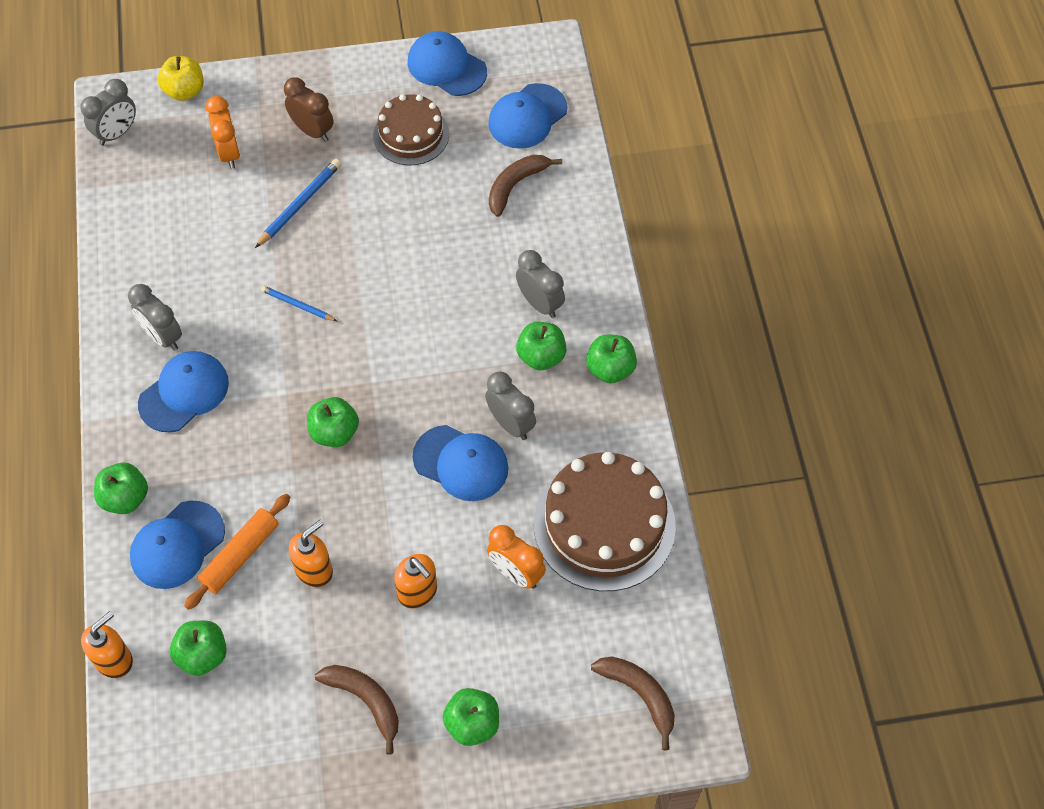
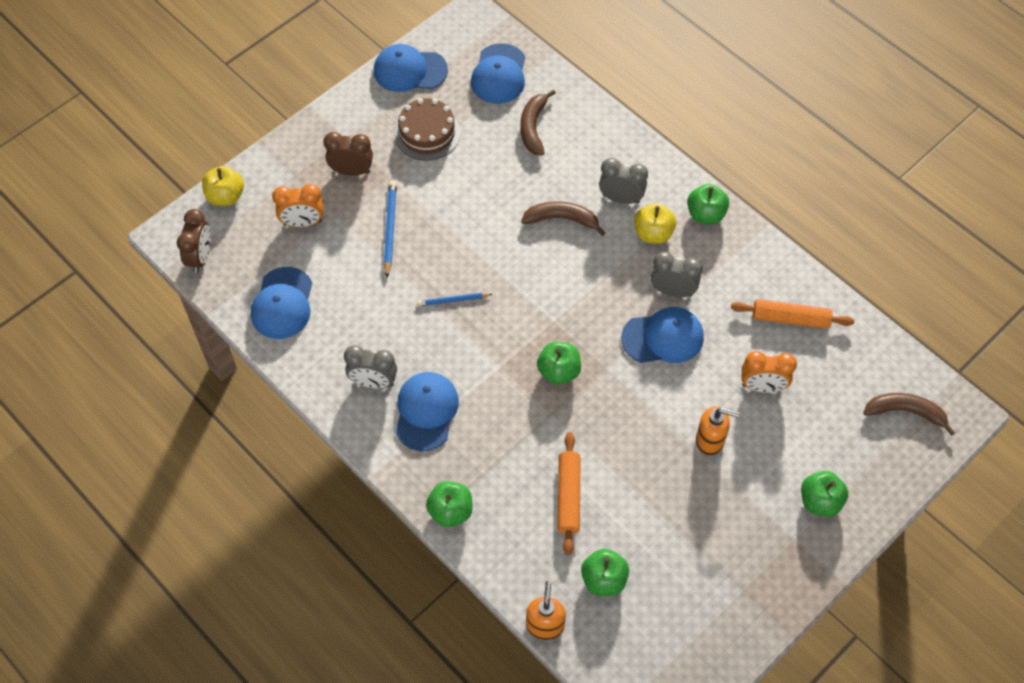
camera: 35 degrees left, 0 degrees up
(117, 133) = (200, 257): grey clock -> brown clock
(177, 545) = (518, 518): blue cap -> blue cap (282, 303)
(229, 153) = (303, 222): orange clock -> orange clock turned 135 degrees clockwise
(314, 570) = (628, 472): orange soap dispenser -> none
(365, 700) = (739, 534): brown banana -> brown banana (561, 219)
(541, 356) = (653, 233): green apple -> yellow apple
(604, 525) = (790, 318): brown cake -> orange rolling pin

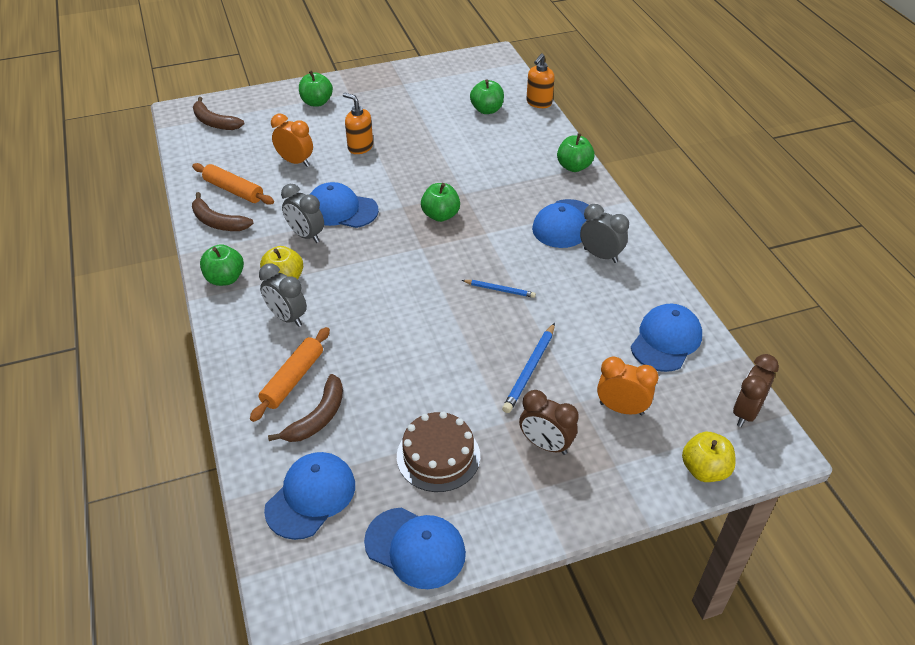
camera: 155 degrees left, 15 degrees down
(561, 219) = (356, 319): brown banana -> brown banana (218, 222)
(568, 496) = (483, 150): orange rolling pin -> orange rolling pin (293, 379)

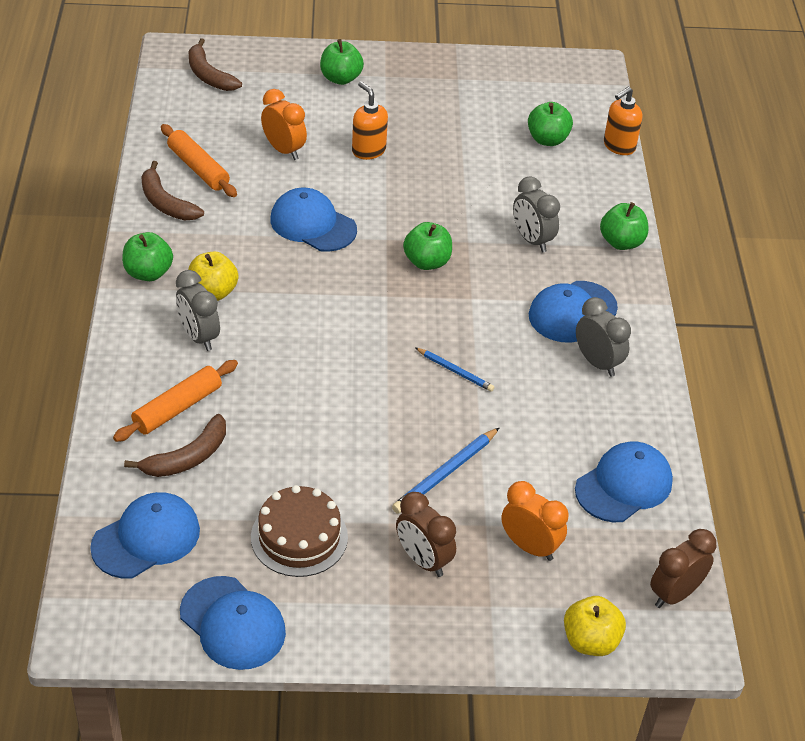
camera: 15 degrees right, 0 degrees up
(306, 235) = (259, 245): grey clock -> grey clock (532, 240)

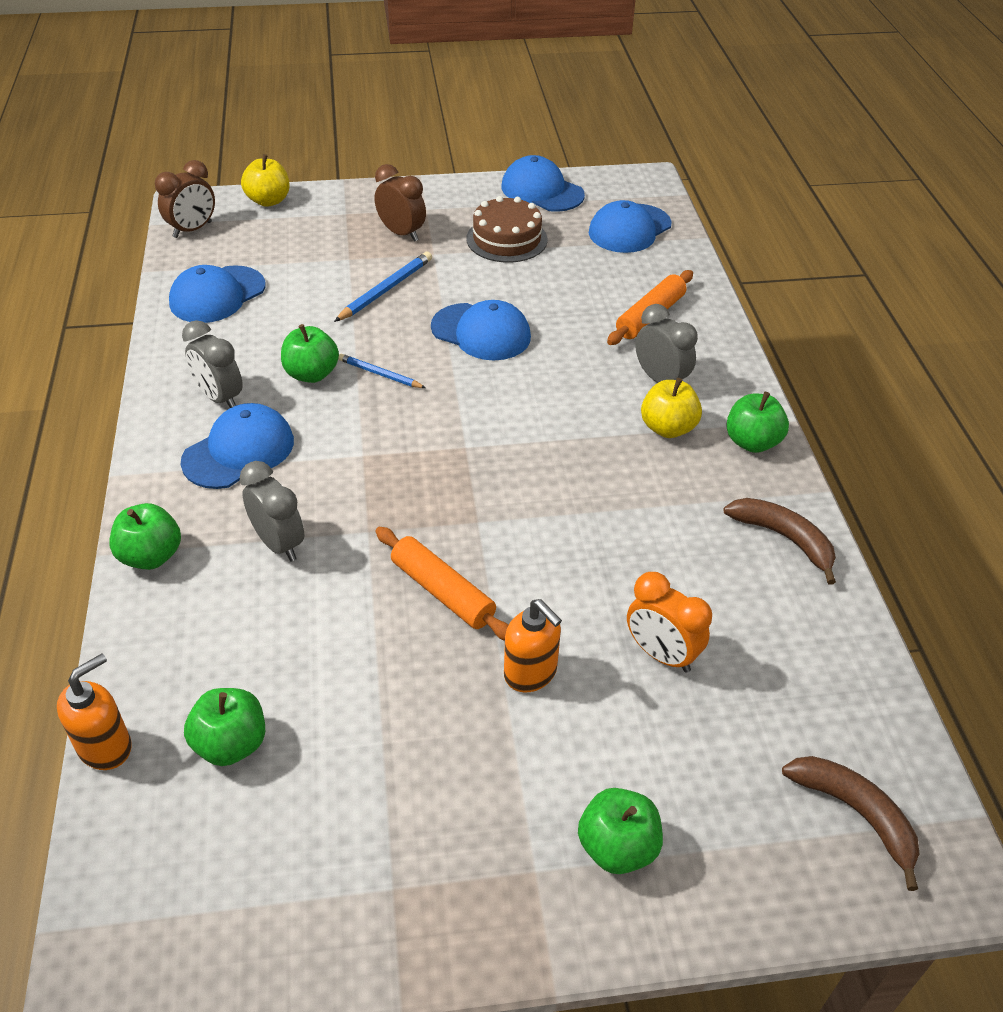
camera: 175 degrees right, 0 degrees up
(188, 457) = (622, 281): brown banana -> none
(198, 168) = (770, 602): orange rolling pin -> orange rolling pin (442, 592)
(313, 224) = (579, 530): blue cap -> blue cap (481, 332)
(427, 262) = (421, 495): green apple -> green apple (311, 374)
(529, 547) = (311, 248): orange clock -> none

